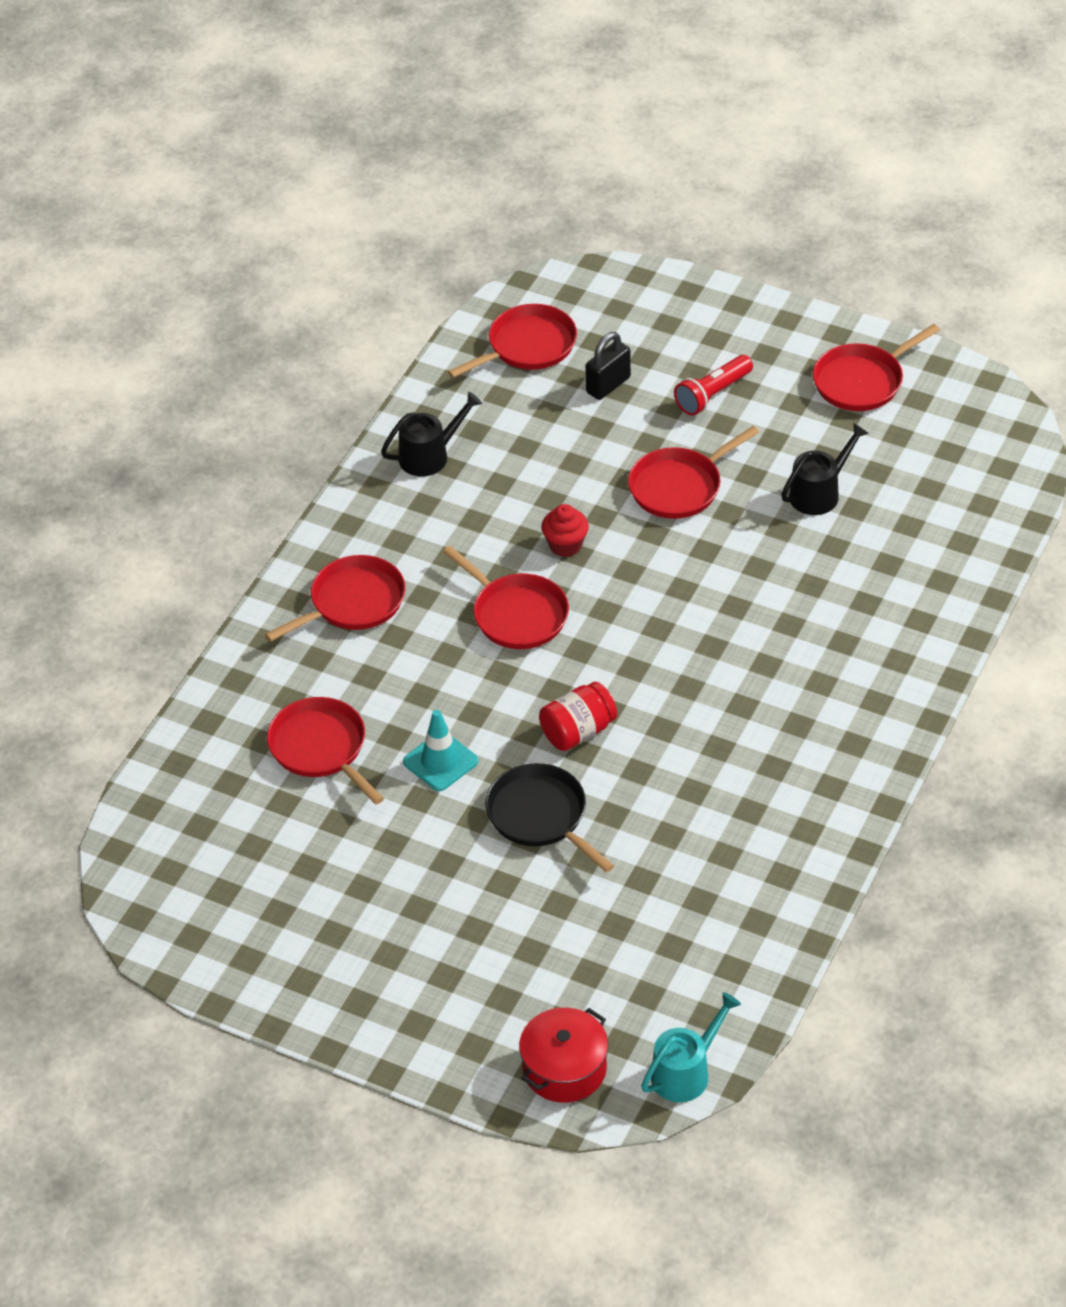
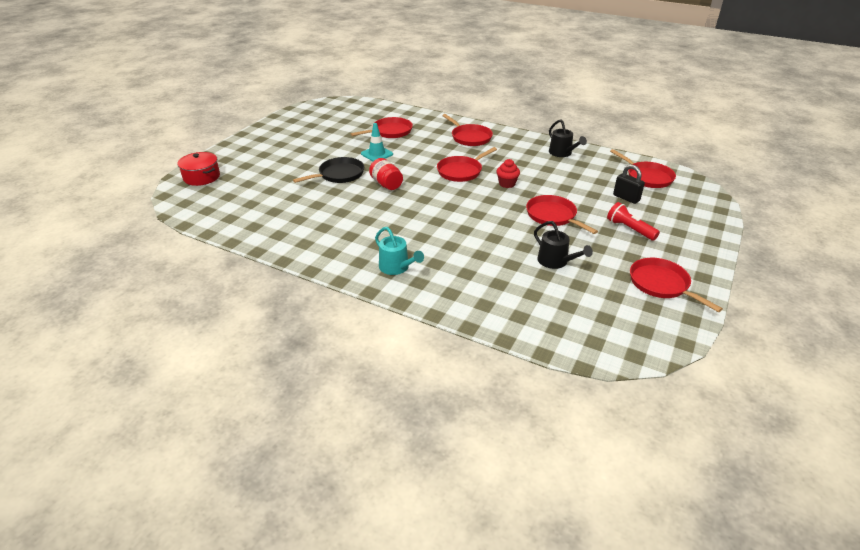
camera: 90 degrees right, 10 degrees down
(686, 1072) = (180, 204): turquoise watering can -> turquoise watering can (396, 267)

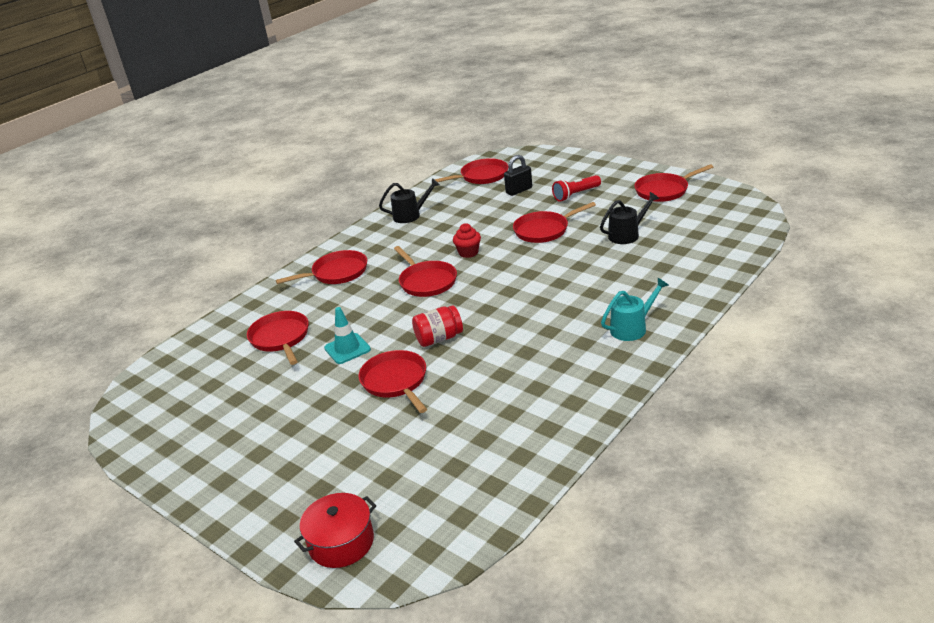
camera: 75 degrees left, 5 degrees down
(339, 175) = (396, 381): black pan -> red pan

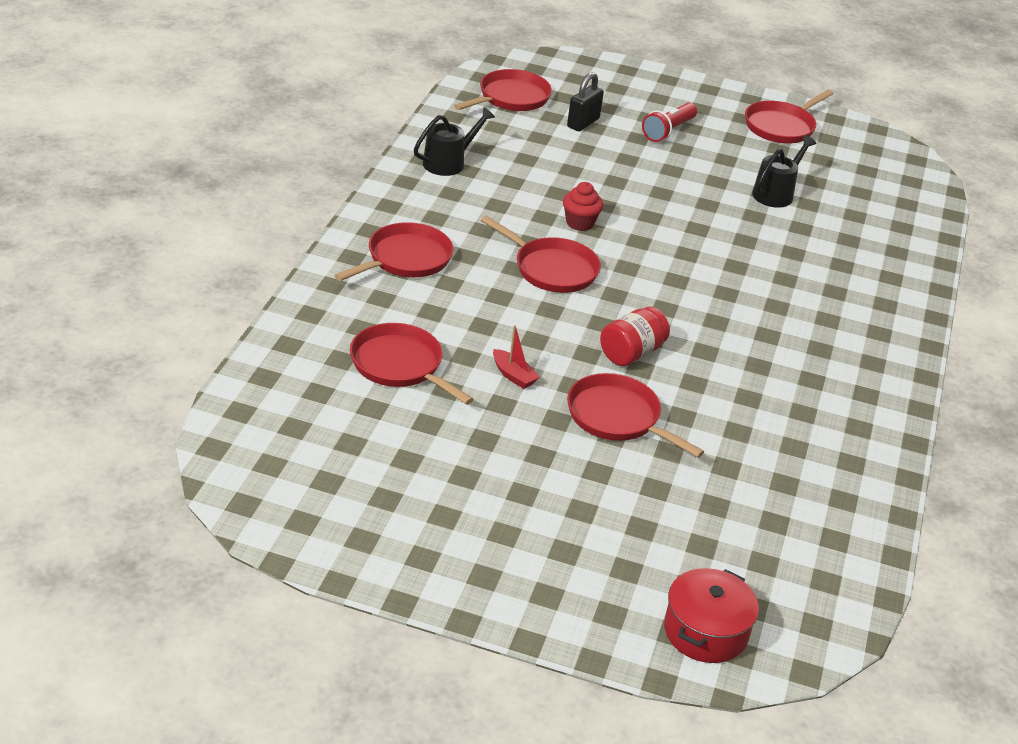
camera: 30 degrees left, 5 degrees up
(347, 349) = (513, 375): turquoise traffic cone -> red boat
(544, 230) = (662, 187): red pan -> none
(632, 328) = (865, 326): turquoise watering can -> none

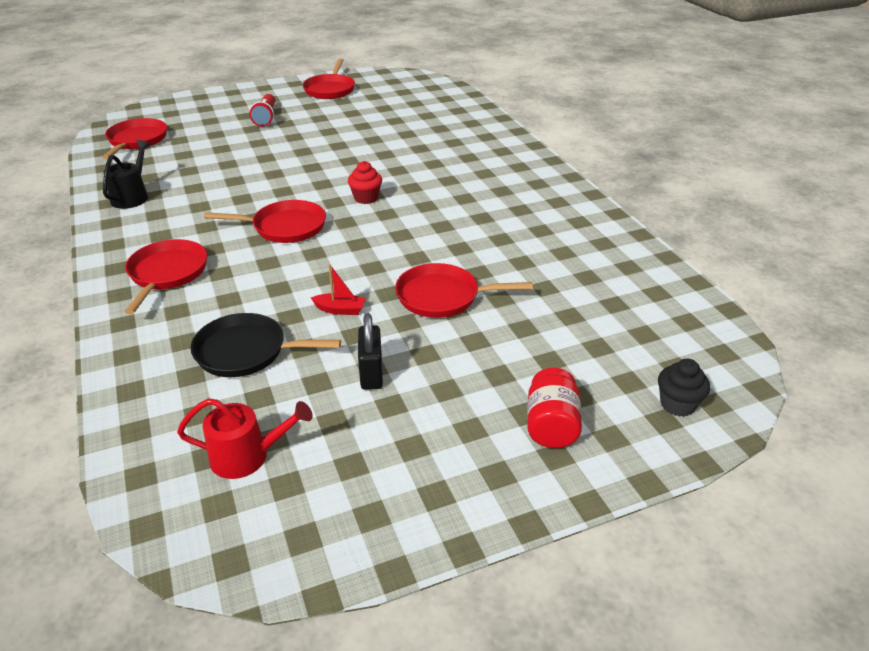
camera: 35 degrees left, 0 degrees up
(321, 444) = (247, 456): none -> red watering can
(400, 365) = (246, 352): red pan -> black pan
(580, 223) = (271, 191): red cupcake -> red cupcake (366, 198)
(583, 123) = (204, 135): black padlock -> black padlock (371, 373)
(631, 353) = (400, 251): red jar -> red jar (551, 425)
(705, 631) = (677, 404): red pot -> black cupcake
(776, 193) = (370, 123): black watering can -> none

